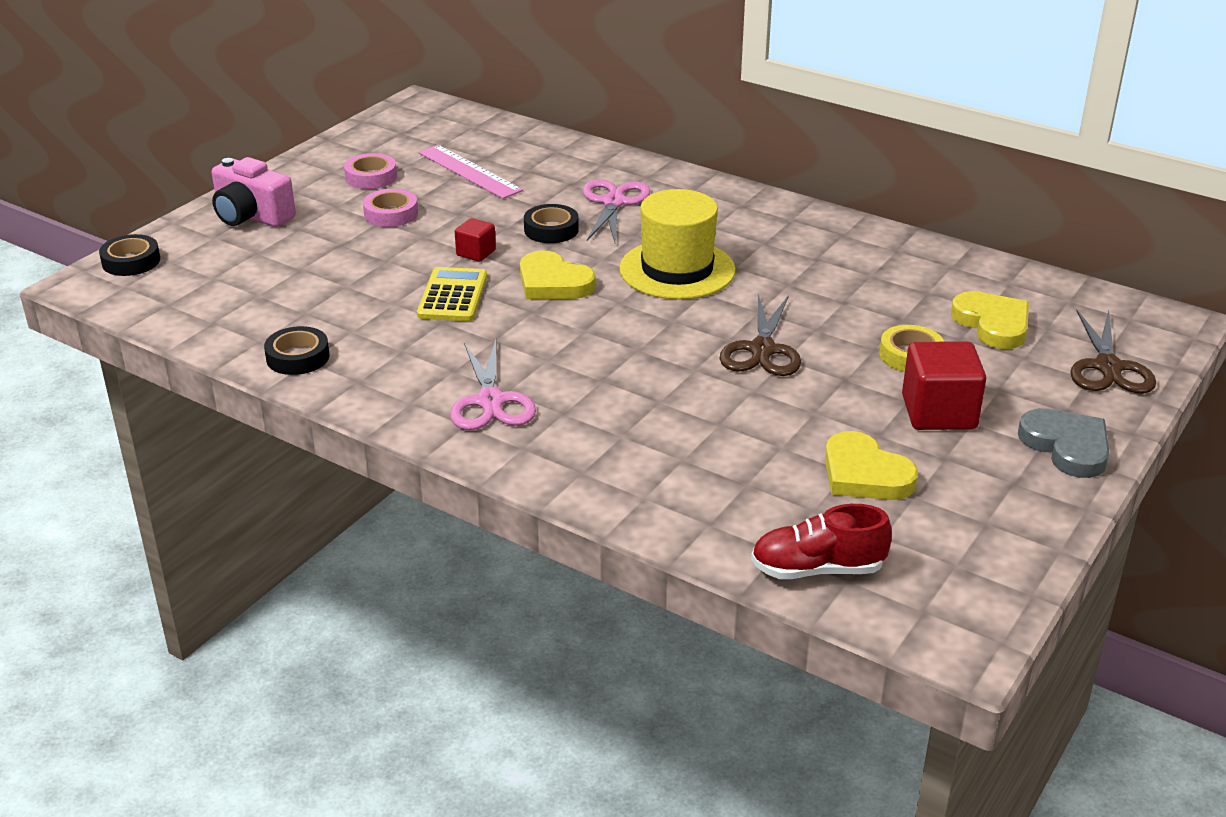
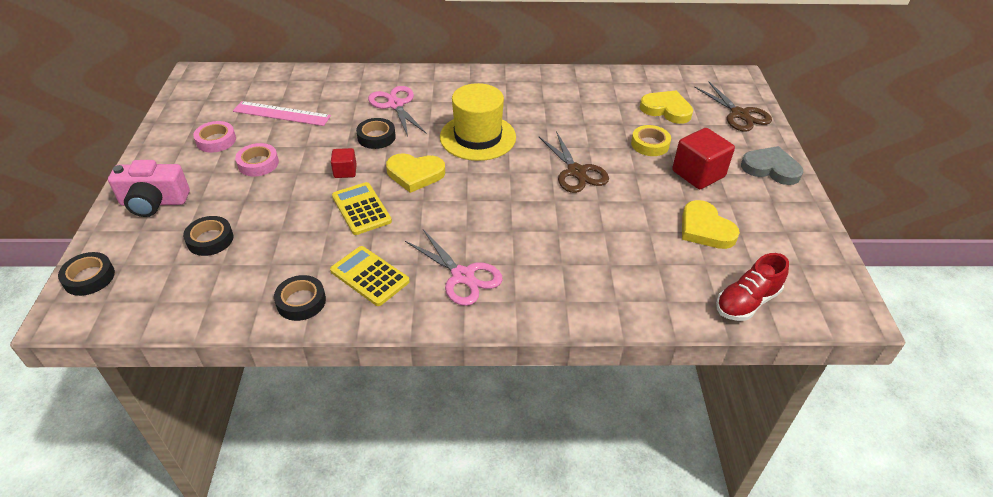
camera: 35 degrees left, 10 degrees up
(269, 269) = (210, 239): none -> black tape
(390, 362) = (369, 276): none -> yellow calculator
(864, 474) = (705, 229): yellow heart -> yellow heart turned 45 degrees clockwise

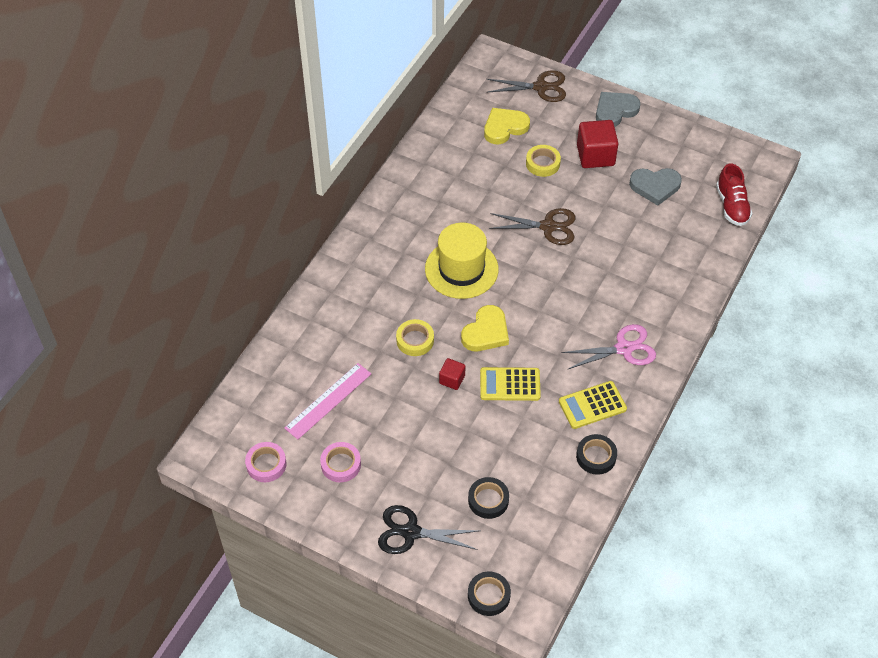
camera: 60 degrees left, 10 degrees up
(154, 202) = (411, 532): pink camera -> black scissors
(258, 163) = (400, 440): pink tape -> pink tape (266, 464)
(376, 137) = (415, 340): black tape -> yellow tape
(395, 105) = (372, 308): pink scissors -> none
(705, 229) = (655, 186): yellow heart -> grey heart

